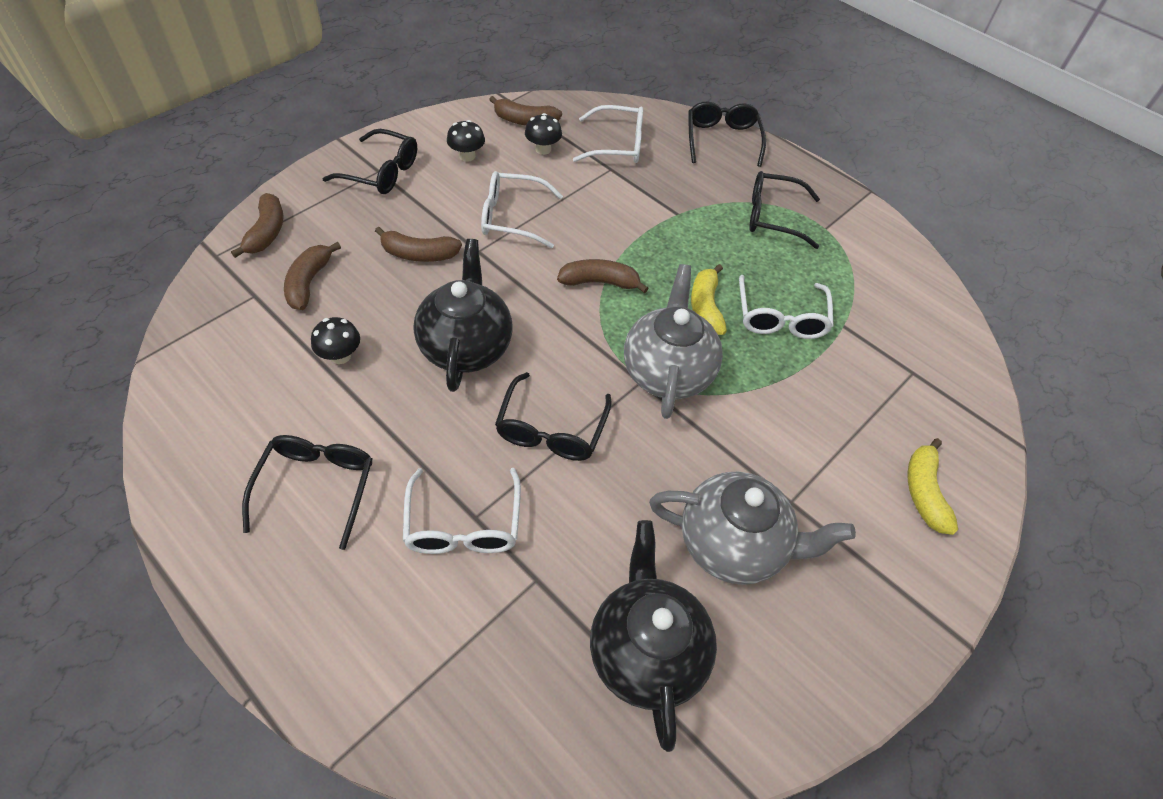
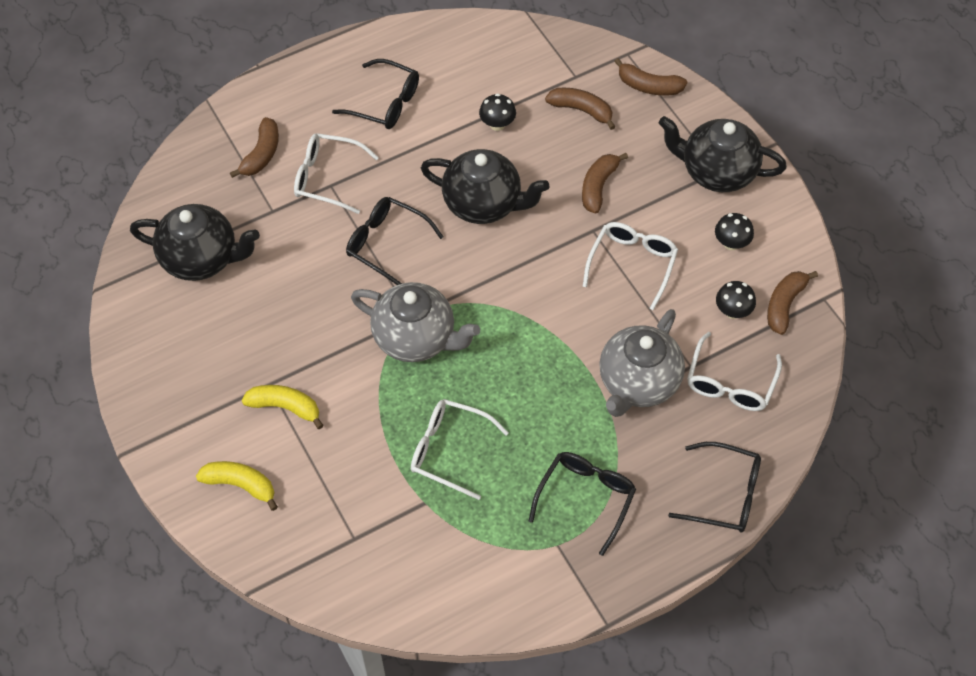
camera: 110 degrees right, 5 degrees up
(381, 172) = (716, 172): black glasses -> black teapot
(599, 282) = (531, 314): brown banana -> brown banana (261, 154)
(705, 307) = (478, 391): yellow banana -> yellow banana (285, 407)
(733, 545) = (251, 333): grey teapot -> grey teapot (638, 383)

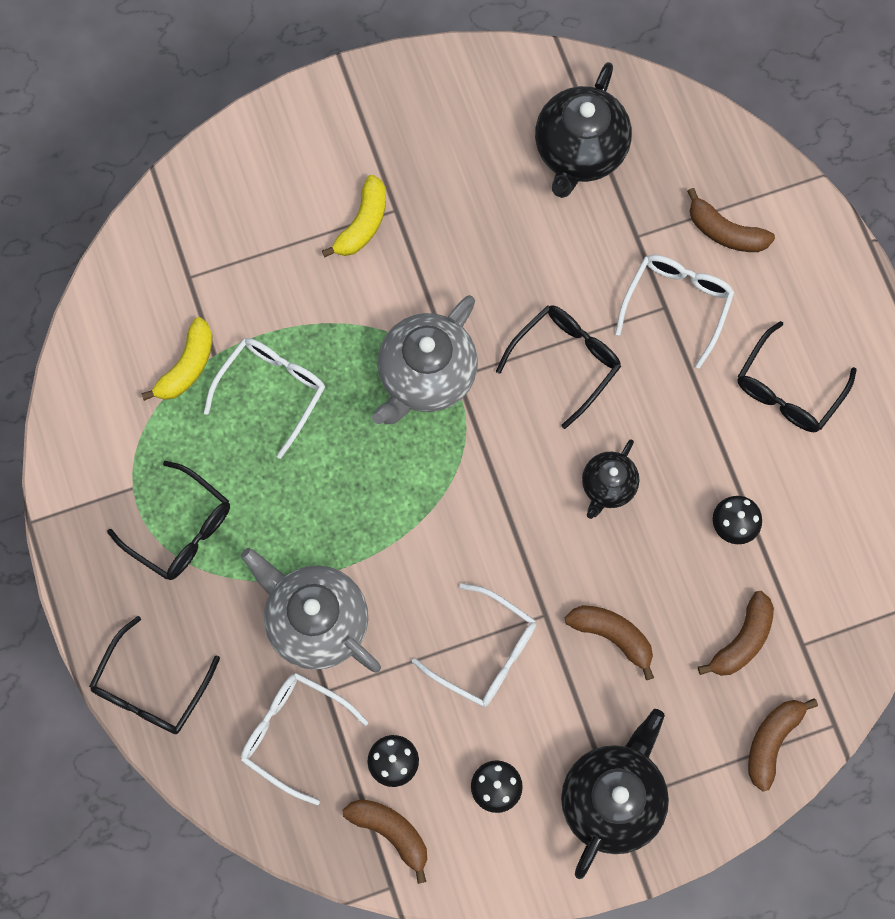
camera: 100 degrees right, 15 degrees up
(240, 485) = (276, 169): yellow banana -> yellow banana (187, 366)
(483, 204) = (608, 486): black teapot -> black teapot, size x0.57

